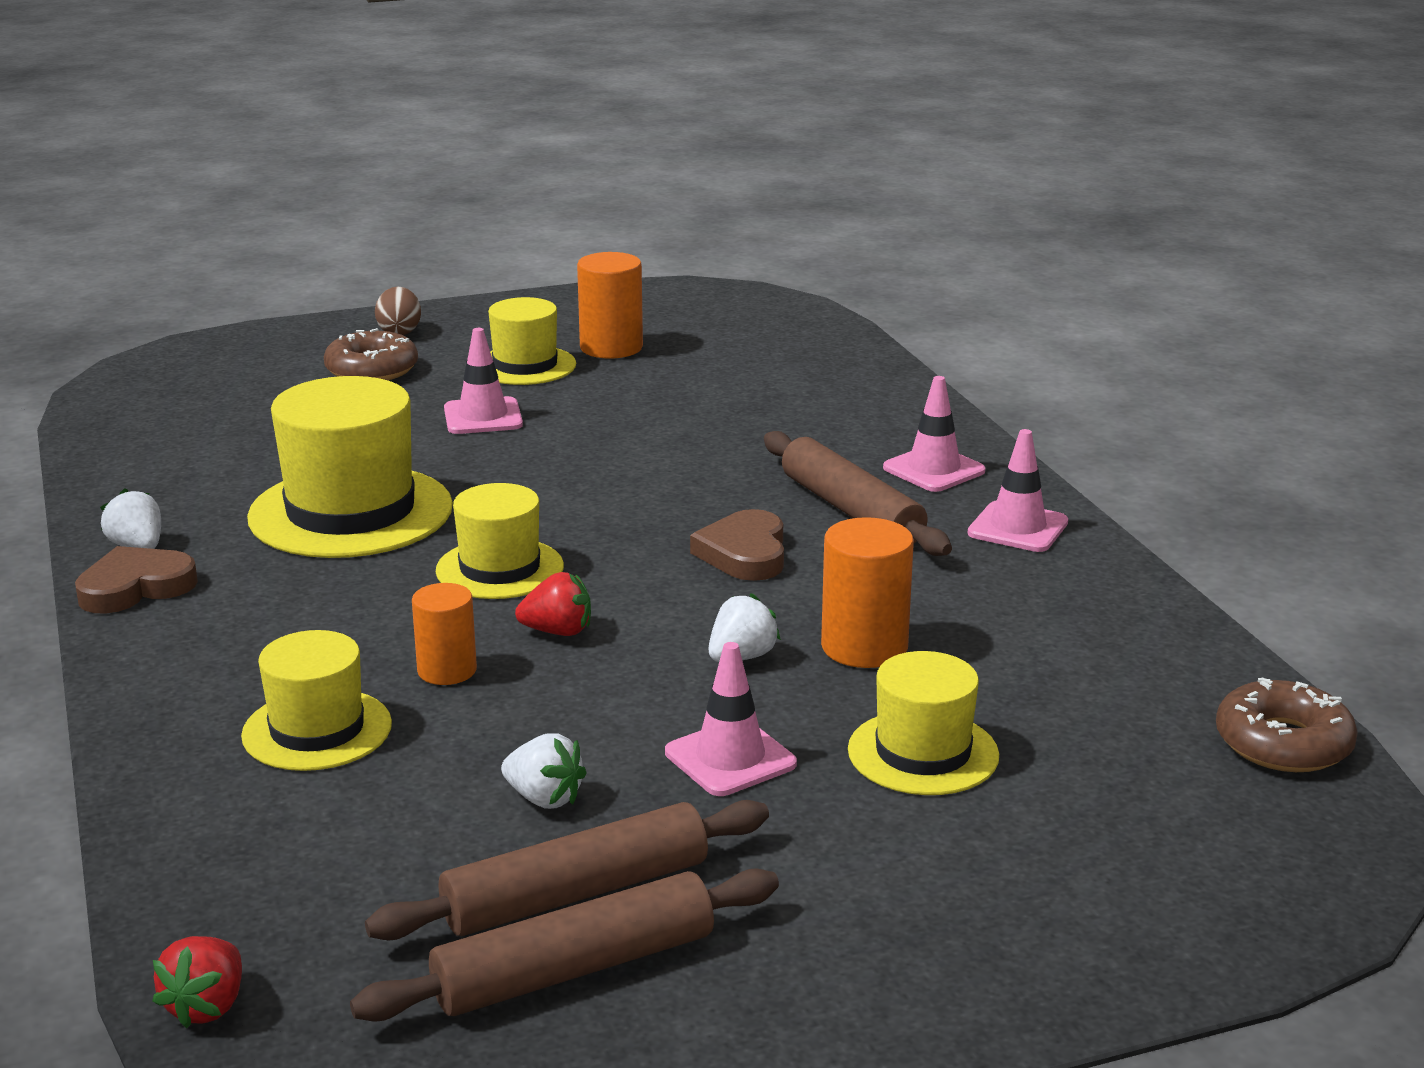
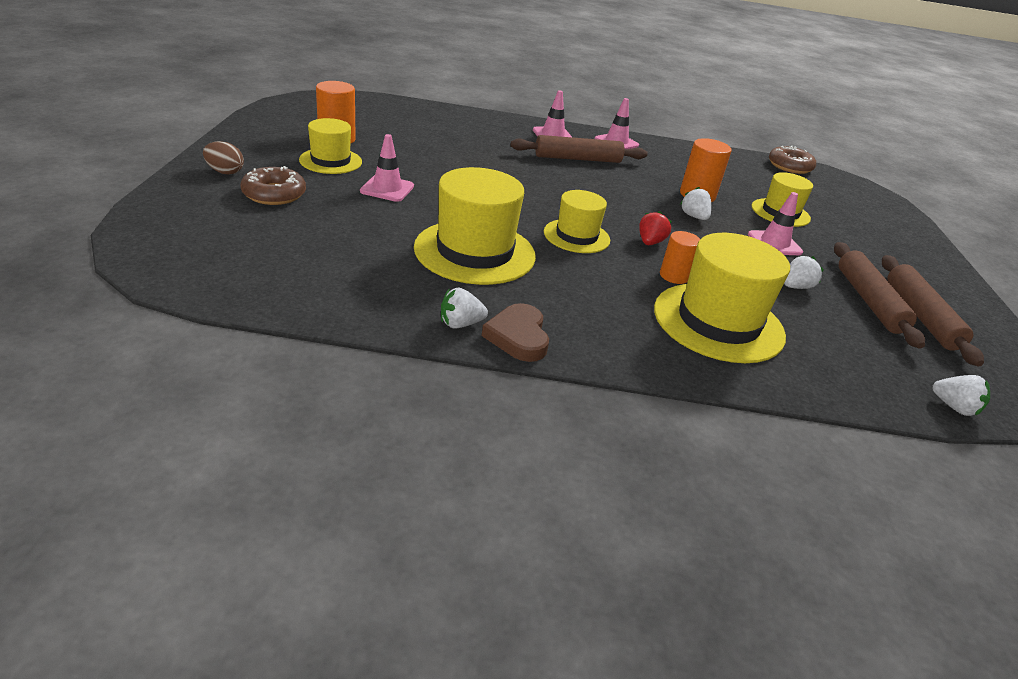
camera: 70 degrees left, 10 degrees up
(207, 1006) = (954, 407): red strawberry -> white strawberry
(317, 730) = (718, 322): yellow hat -> yellow hat, size x1.68
(744, 553) = (601, 187): brown heart -> none

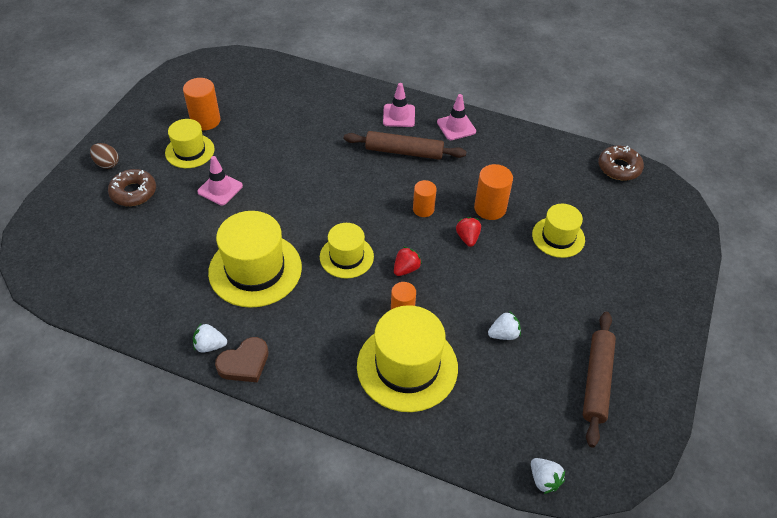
camera: 20 degrees right, 15 degrees up
(518, 337) = (244, 363): brown heart -> brown heart turned 135 degrees counterclockwise
(631, 198) = (423, 209): none -> orange cylinder
(694, 216) = (467, 238): white strawberry -> red strawberry
(774, 243) = (522, 279): pink traffic cone -> none
(869, 301) = (560, 358): brown rolling pin -> none

